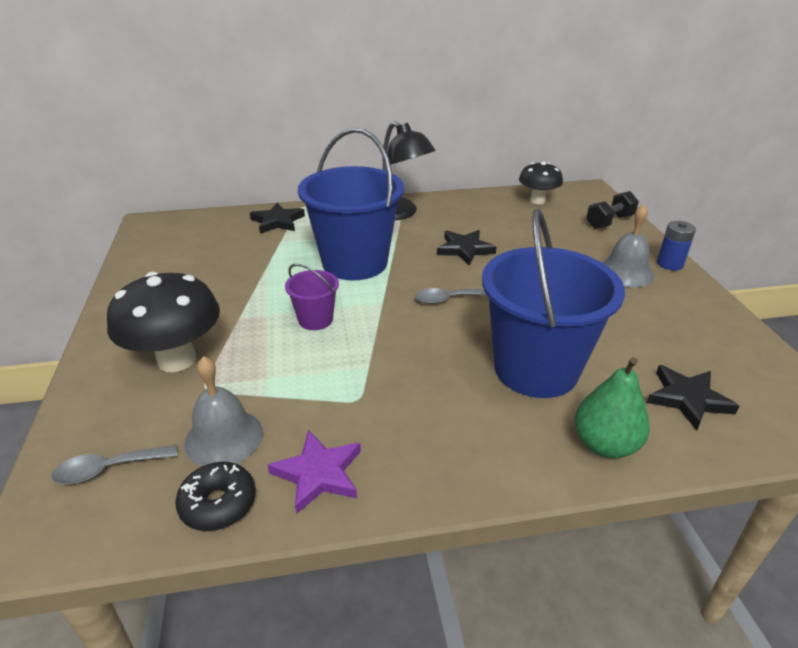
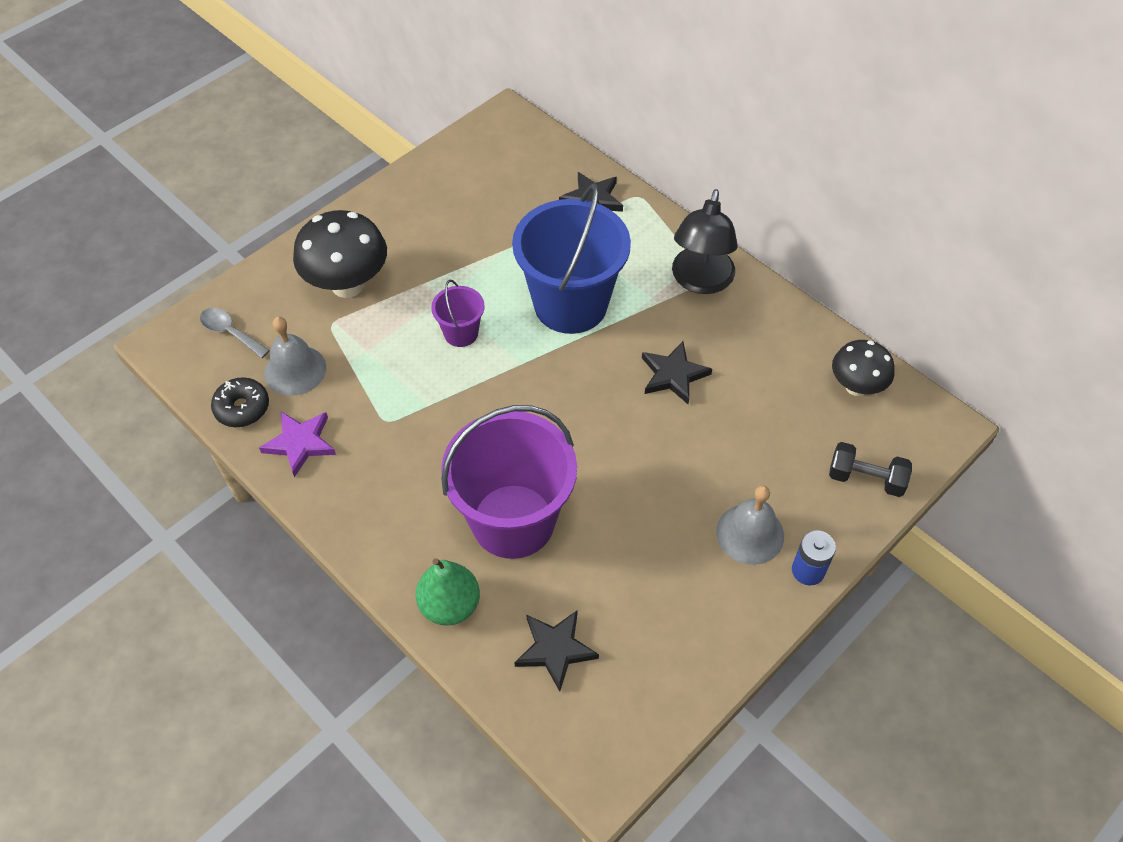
camera: 55 degrees right, 20 degrees up
(448, 299) = (568, 408): grey spoon -> none
(536, 369) = (513, 521): blue bucket -> purple bucket

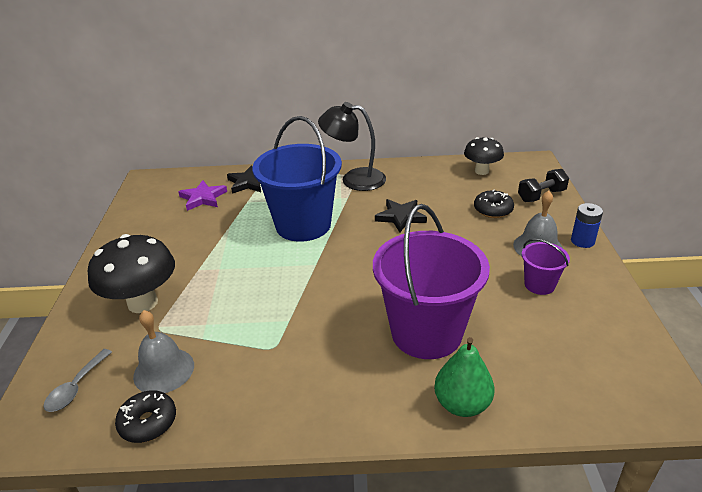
camera: 45 degrees left, 20 degrees down
(230, 332) = (76, 387): grey spoon -> grey spoon turned 60 degrees counterclockwise
(300, 443) = (227, 406): purple star -> purple star (203, 198)
(461, 333) = (257, 275): purple bucket -> purple bucket (539, 285)
(555, 649) = (549, 370): black star -> none
(700, 281) = (354, 179): black lamp -> black lamp turned 135 degrees clockwise
(780, 449) = (493, 210): none -> black donut

